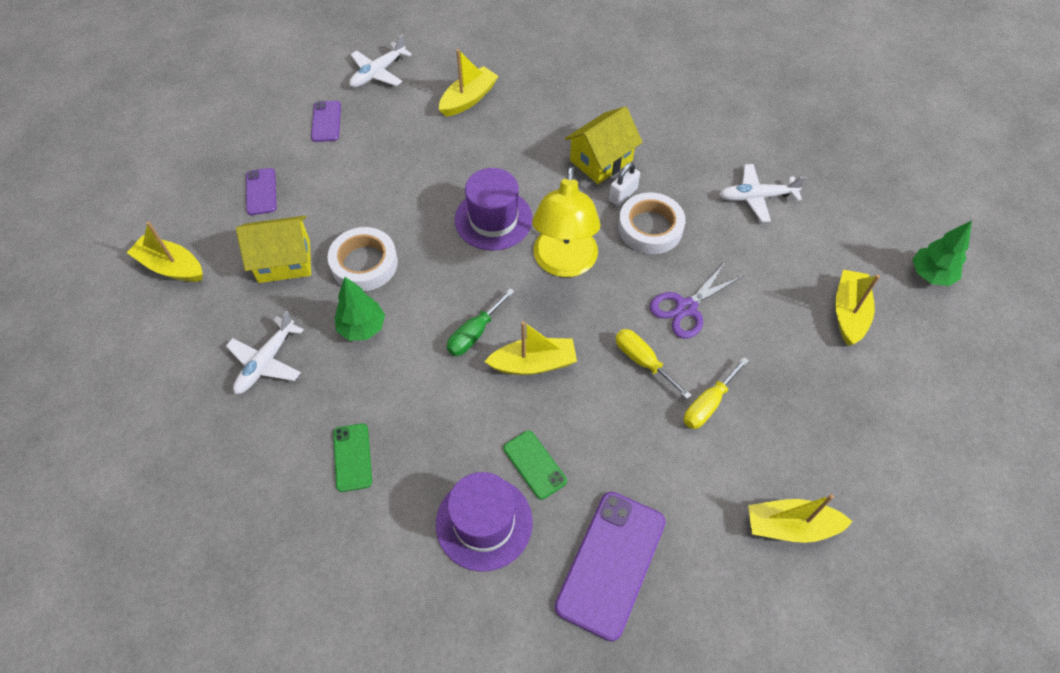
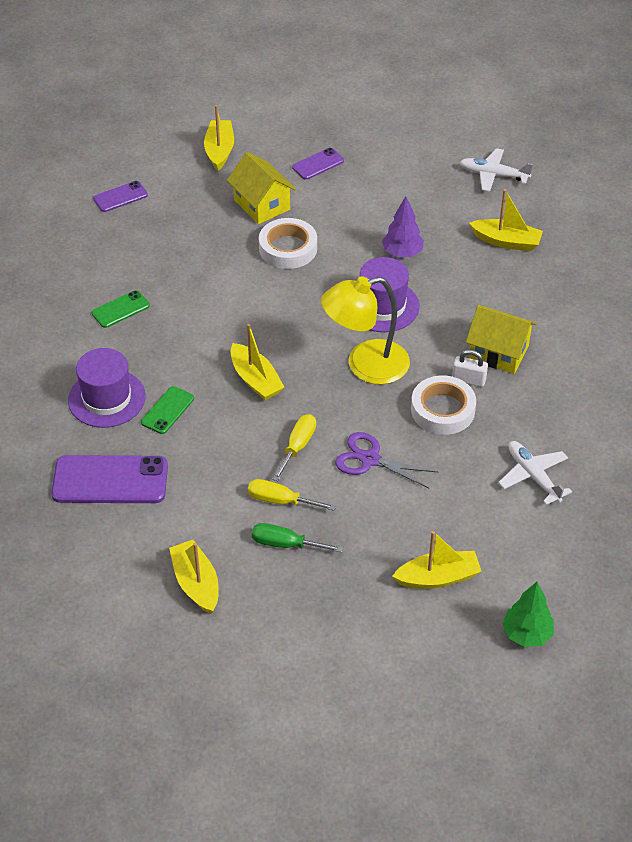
camera: 65 degrees right, 10 degrees down
(266, 361) = (171, 233): white plane -> none
(326, 121) = (415, 168): purple phone -> purple phone (120, 197)
(362, 328) = (229, 271): green tree -> none
(433, 176) = (402, 253): none -> purple tree
(474, 333) = (262, 335): green screwdriver -> green screwdriver (285, 544)

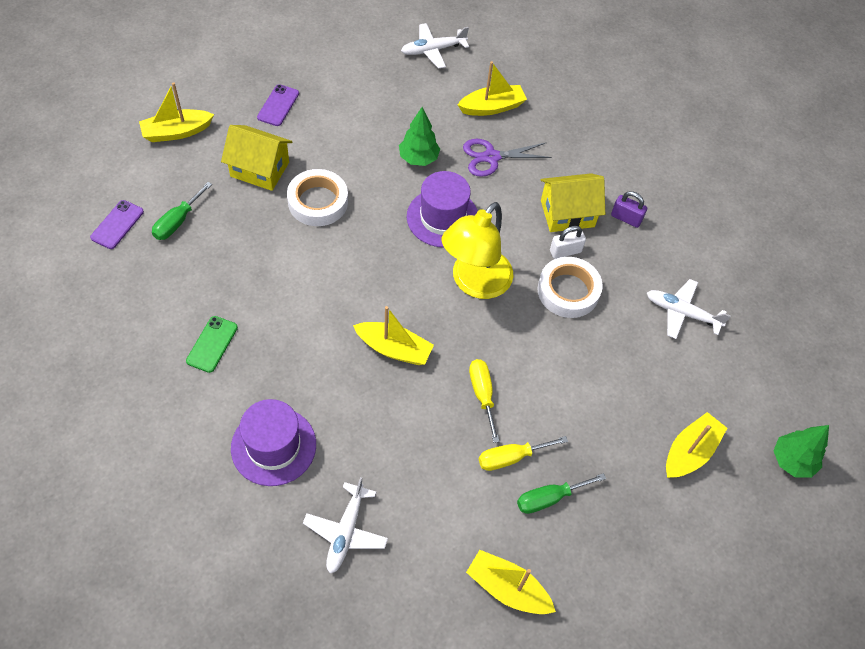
camera: 40 degrees left, 10 degrees up
(110, 480) = (346, 531): purple phone -> white plane
(166, 214) = (177, 222): none -> green screwdriver
(167, 410) = (340, 425): green phone -> none
(219, 150) = (176, 132): yellow boat -> yellow boat turned 75 degrees counterclockwise
(370, 459) = (549, 372): purple scissors -> purple scissors (491, 157)
(402, 253) = (418, 158): purple tree -> green tree
(551, 381) = (626, 218): none -> purple padlock

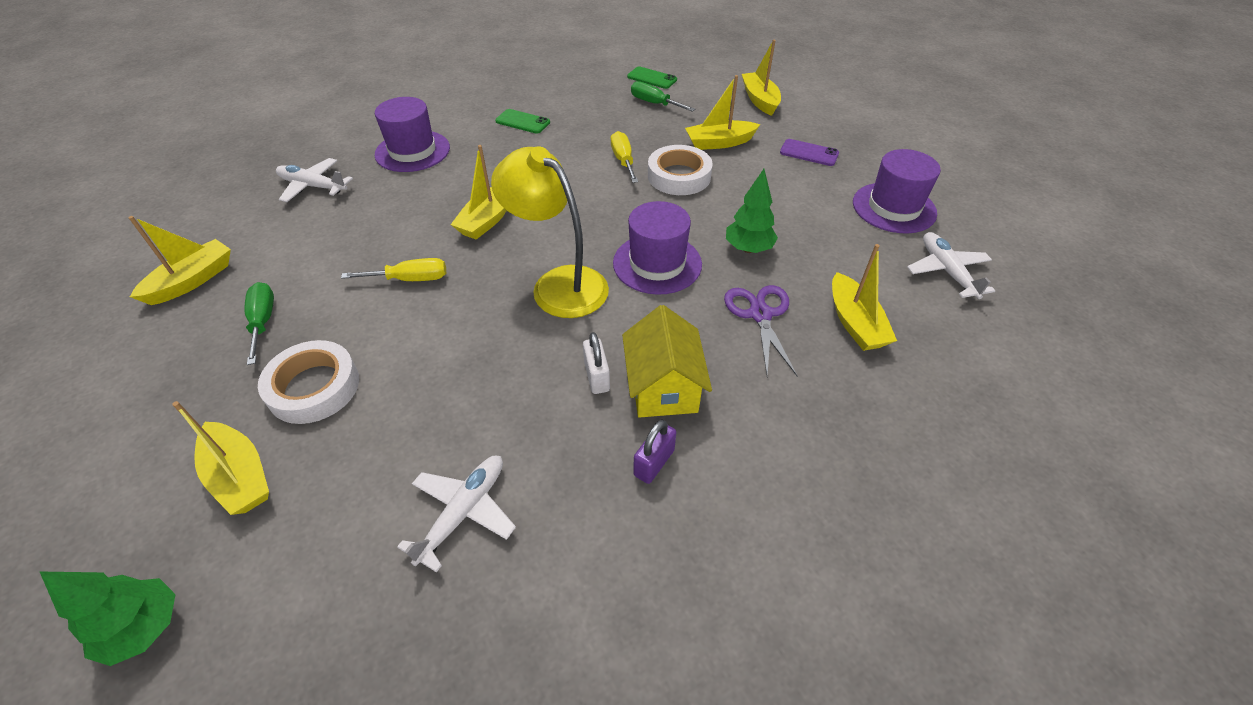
camera: 100 degrees right, 10 degrees down
(117, 224) = (652, 78): purple phone -> green phone
(259, 169) = (719, 143): yellow house -> yellow boat
(359, 64) = (894, 208): none -> purple hat
(511, 457) = (326, 295): yellow screwdriver -> yellow screwdriver (623, 160)
(568, 291) = (531, 372): white tape -> white tape (314, 387)

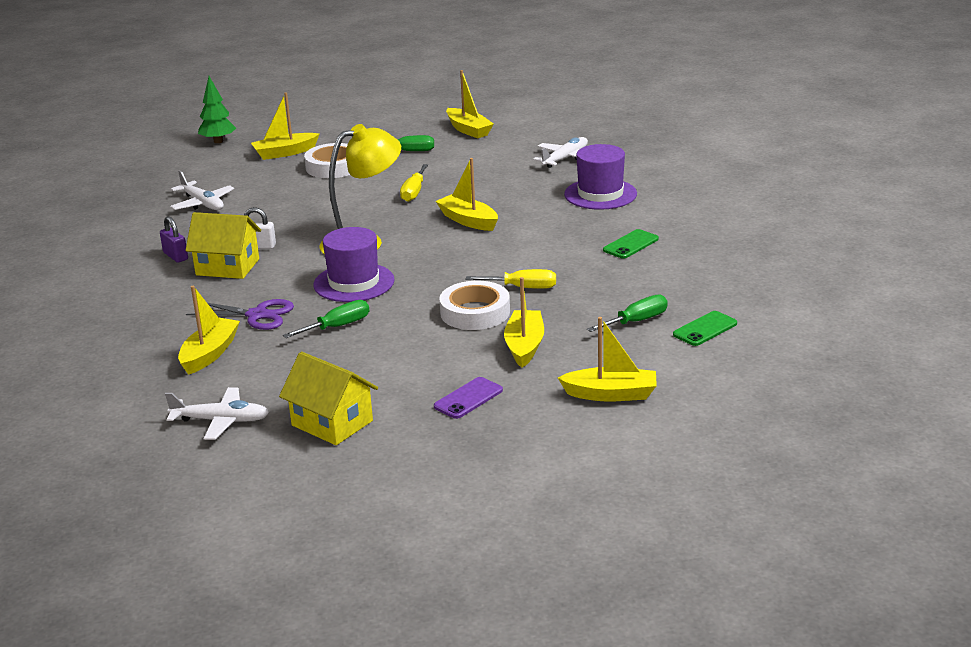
camera: 110 degrees right, 20 degrees down
(748, 249) = (338, 326): green tree -> green screwdriver
(855, 323) = (210, 354): yellow boat -> yellow boat turned 105 degrees clockwise
(894, 208) = (332, 423): purple hat -> yellow house

